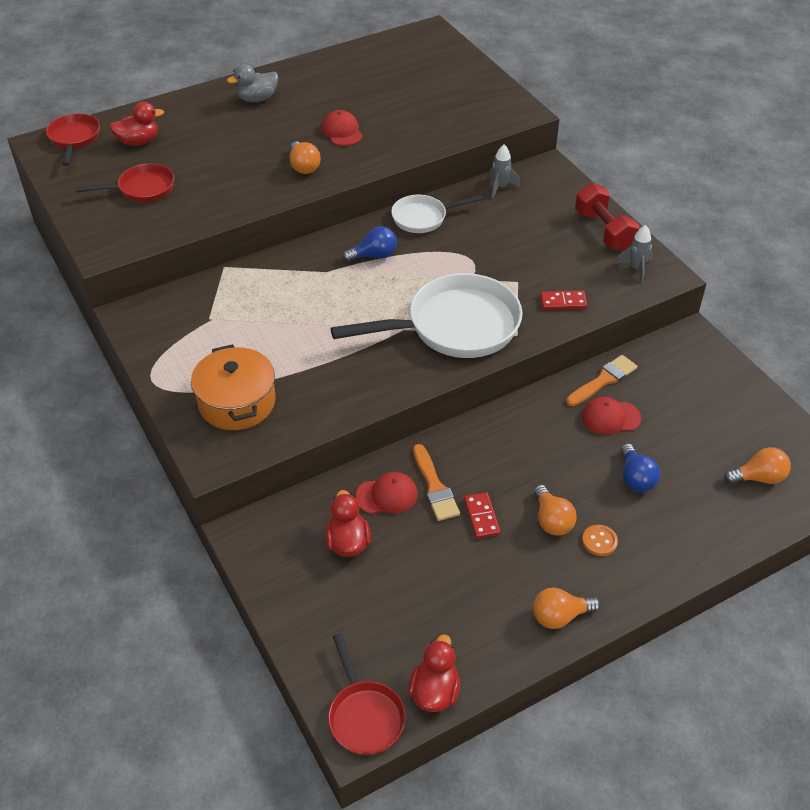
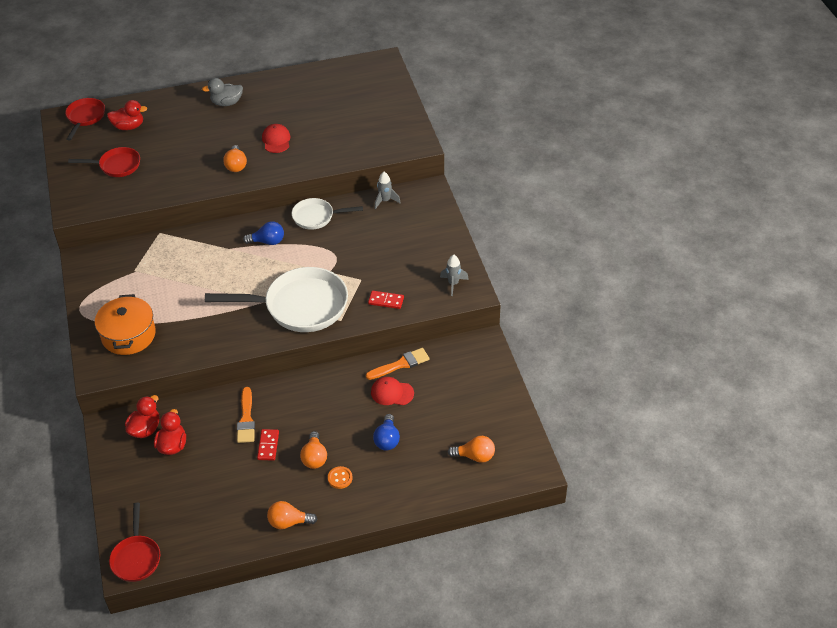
camera: 15 degrees right, 0 degrees up
(387, 495) = (211, 418): red cap -> none
(434, 691) = (186, 552): red duck -> red duck (145, 429)
(603, 231) = (445, 249): red dumbbell -> none

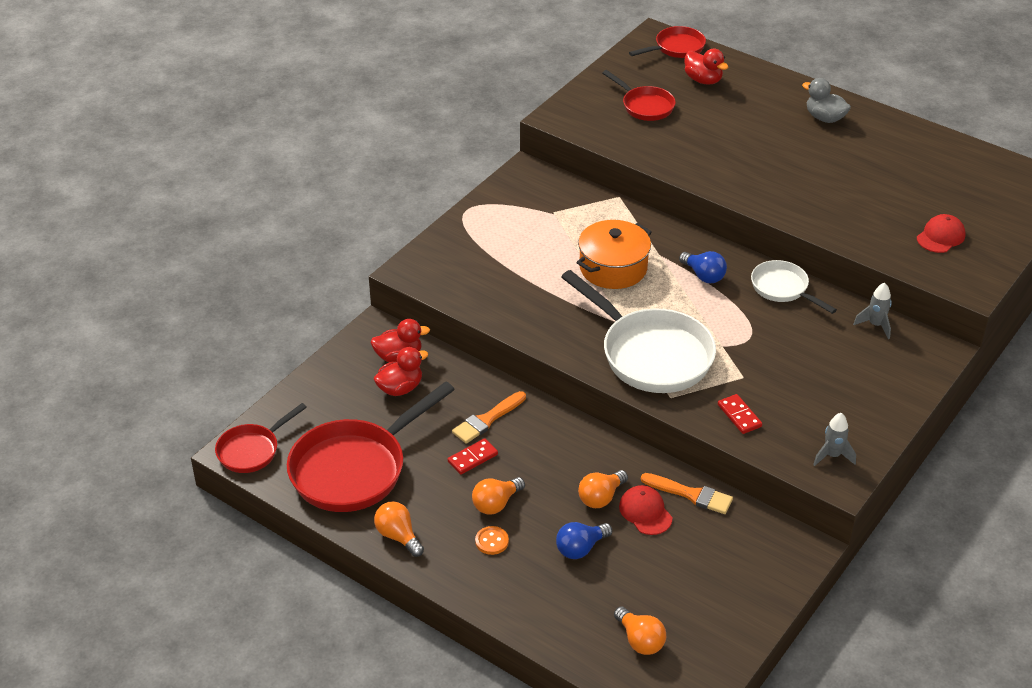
camera: 50 degrees right, 5 degrees down
(128, 335) = (474, 261): orange pot -> orange pot (613, 268)
(212, 511) = (355, 468): none -> red pan
(236, 165) = (752, 179): orange light bulb -> orange light bulb (601, 497)
(276, 140) = (824, 183): red cap -> red cap (940, 236)

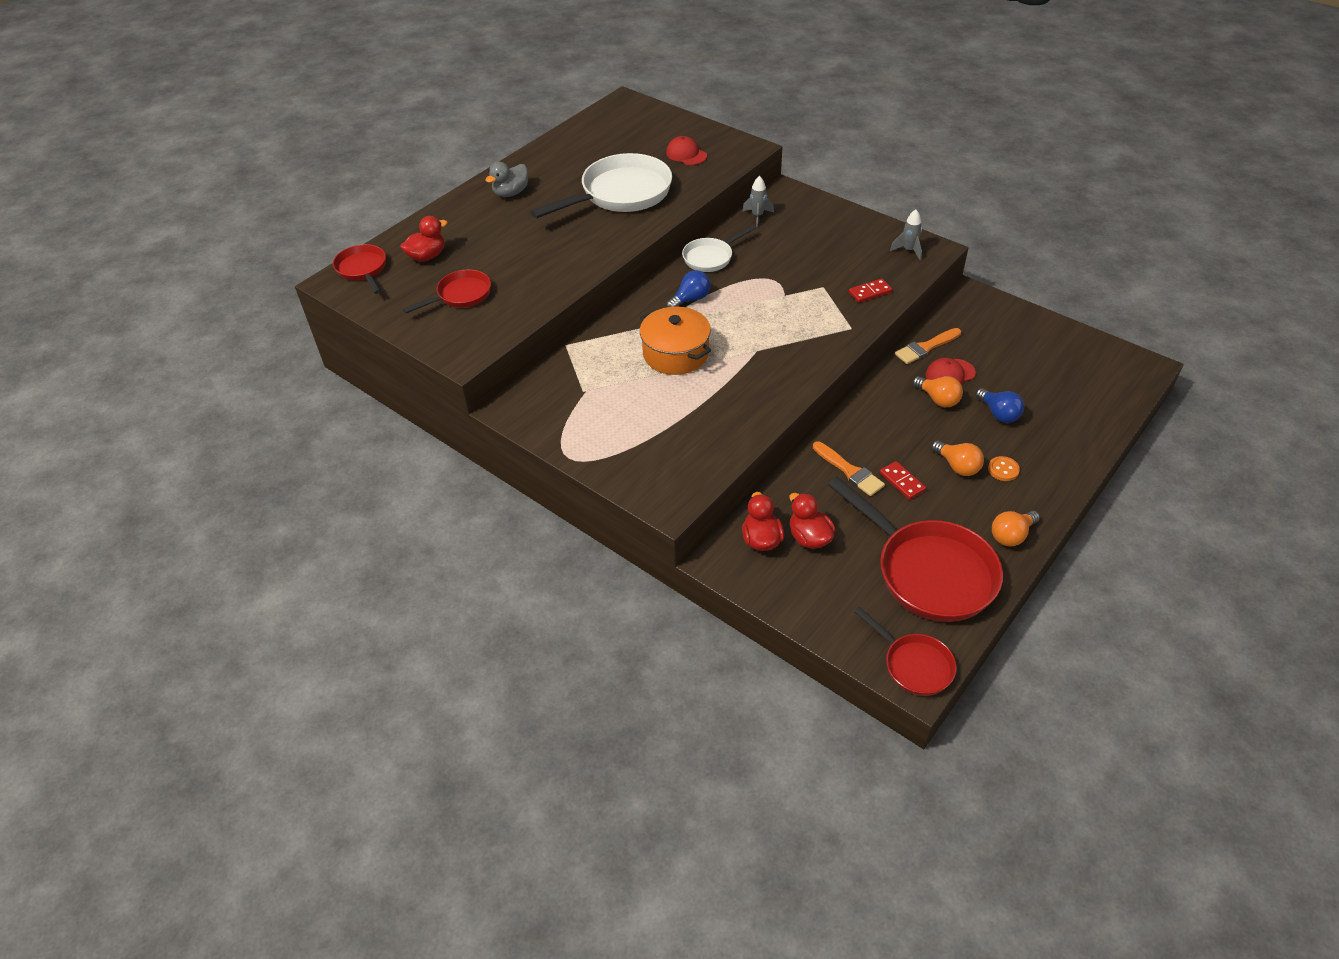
camera: 85 degrees left, 5 degrees up
(640, 640) = (1087, 384): orange light bulb -> none
(650, 354) = (797, 336): white pan -> white pan (620, 194)
(691, 494) = (925, 347): orange brush -> orange brush turned 150 degrees counterclockwise

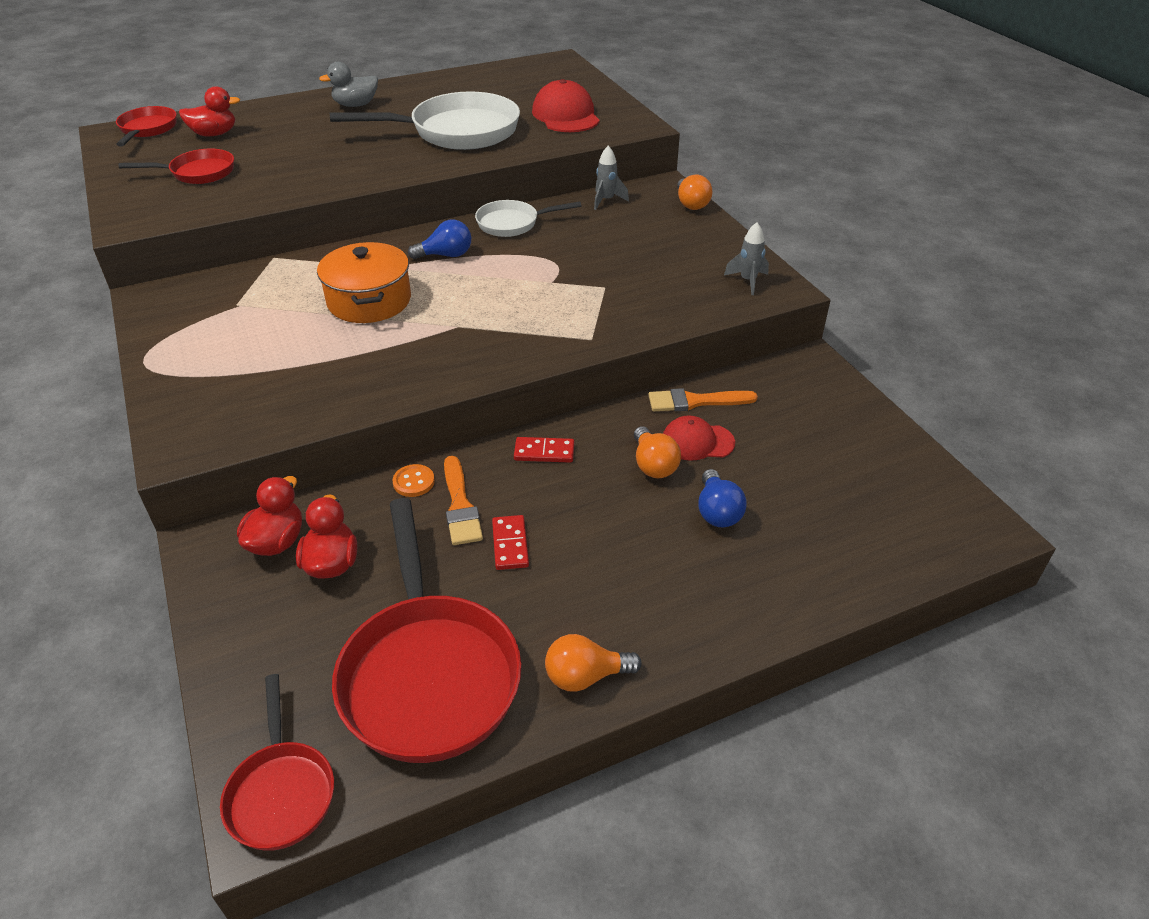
camera: 25 degrees right, 5 degrees down
(686, 154) = (566, 115): red cap -> red cap, size x1.58
(870, 292) = (654, 309): red domino -> red domino (544, 452)
(957, 466) = (599, 554): orange light bulb -> orange light bulb (691, 204)
(1003, 469) = (657, 584): orange button -> orange button (414, 482)

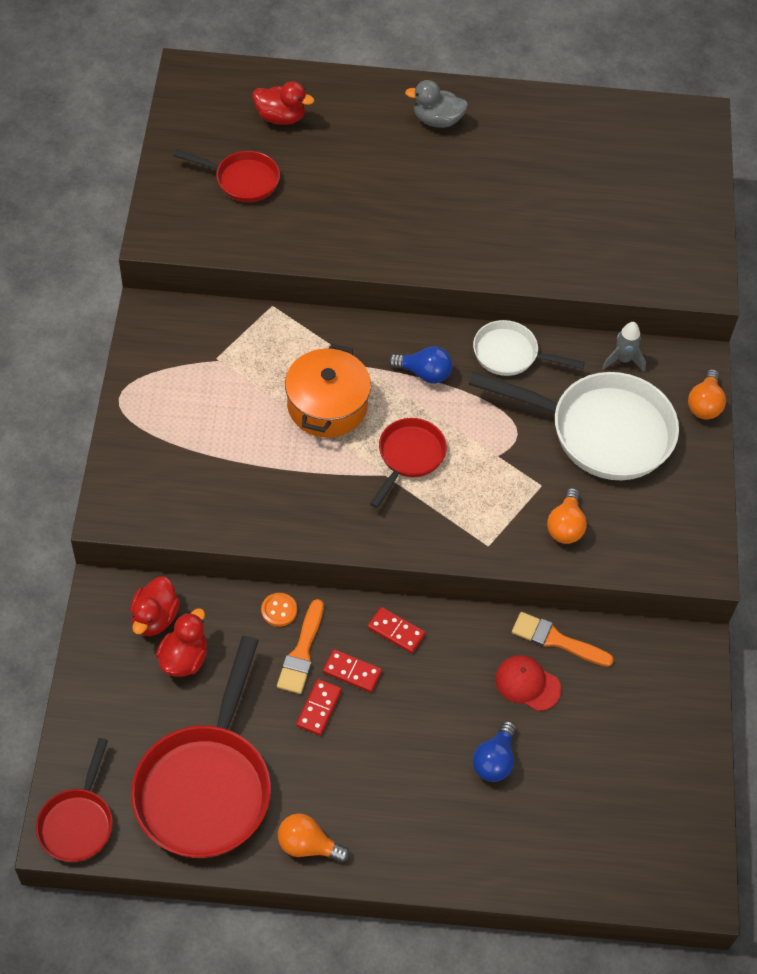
camera: 25 degrees right, 15 degrees up
(147, 129) = (223, 82): red pan -> red pan (409, 457)
(277, 541) = (154, 618): red duck -> red duck turned 150 degrees clockwise
(456, 132) = (512, 214): white pan -> white pan (601, 431)
(523, 500) = (352, 672): none -> red domino
(566, 115) = (639, 232): red cap -> none
(653, 465) = (475, 689): orange light bulb -> orange light bulb (565, 526)
(748, 281) = (678, 540): grey rocket -> none

